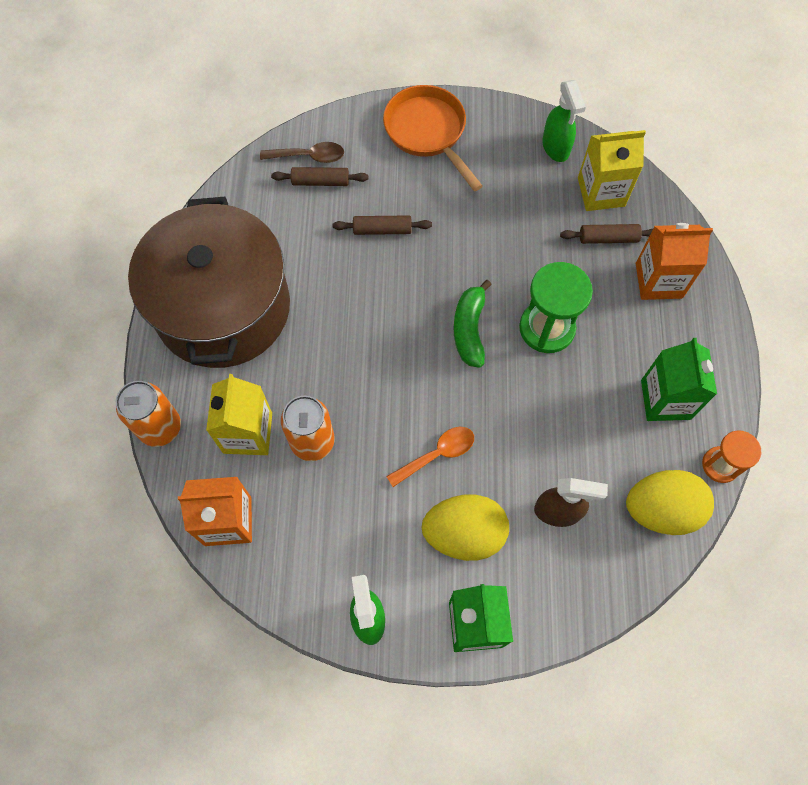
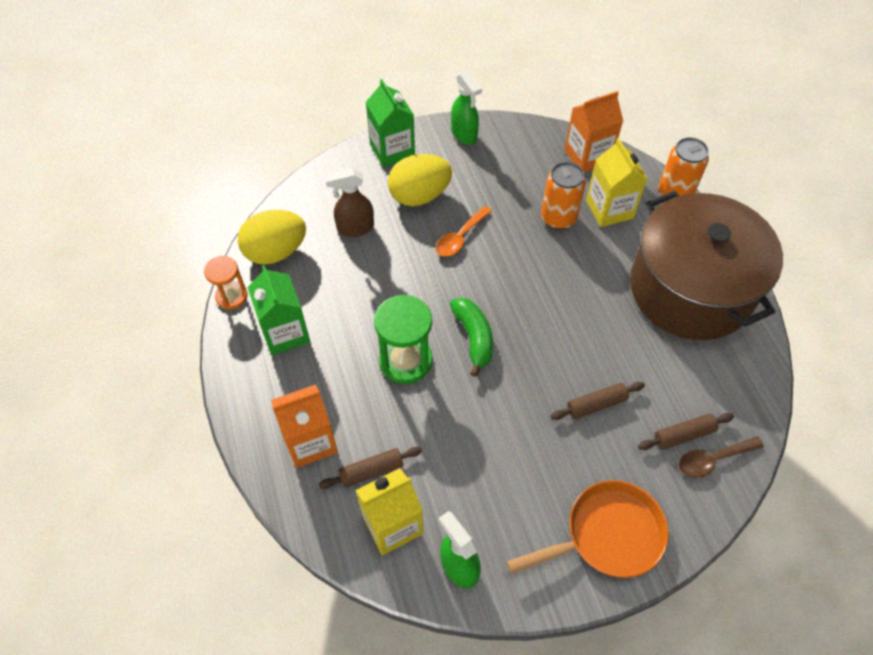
camera: 160 degrees right, 10 degrees down
(428, 132) = (607, 535): orange pan -> orange pan turned 60 degrees counterclockwise

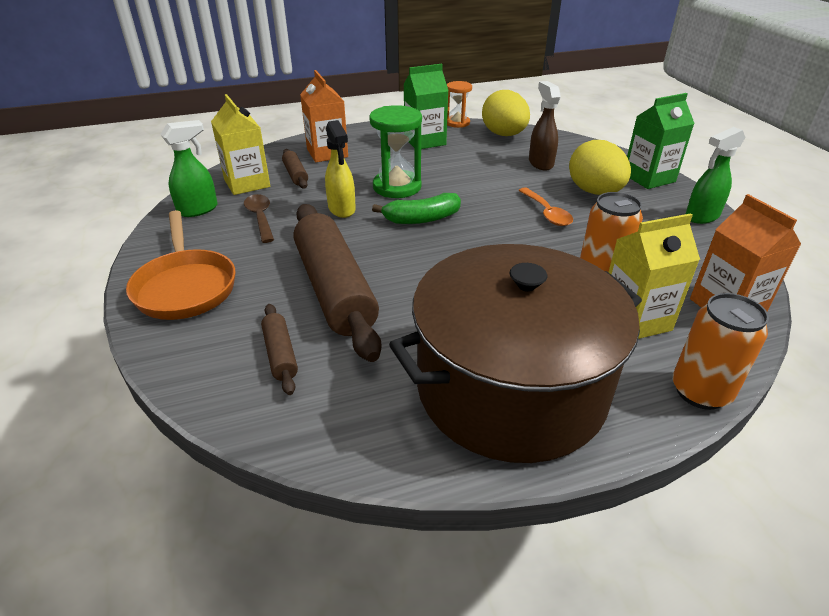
camera: 90 degrees right, 20 degrees down
(455, 411) = (342, 209): none -> yellow spray bottle
(460, 237) = (547, 213): orange spoon -> orange spoon turned 150 degrees counterclockwise
(596, 404) = (335, 289): brown rolling pin -> brown rolling pin, size x2.24
(712, 459) = (239, 377): brown spoon -> brown spoon (260, 218)

